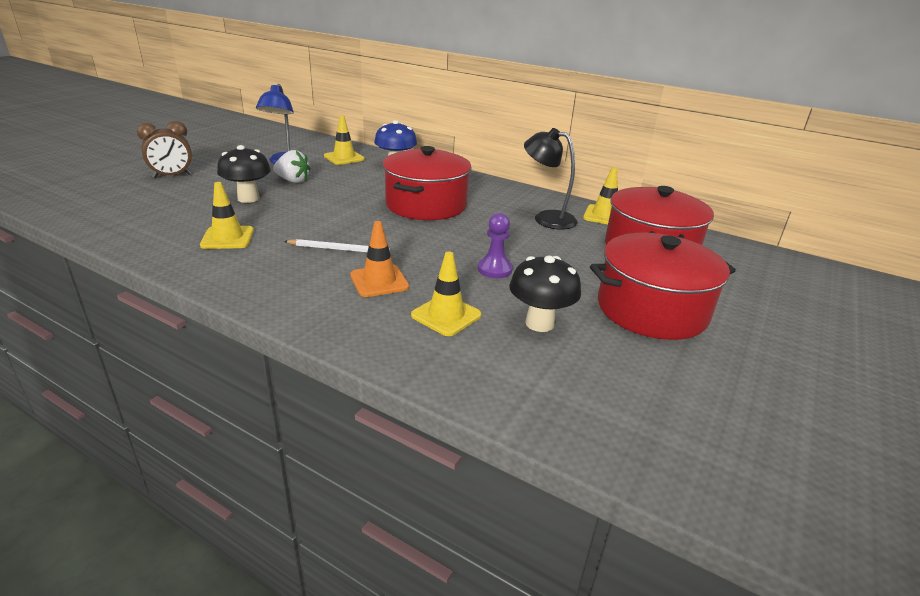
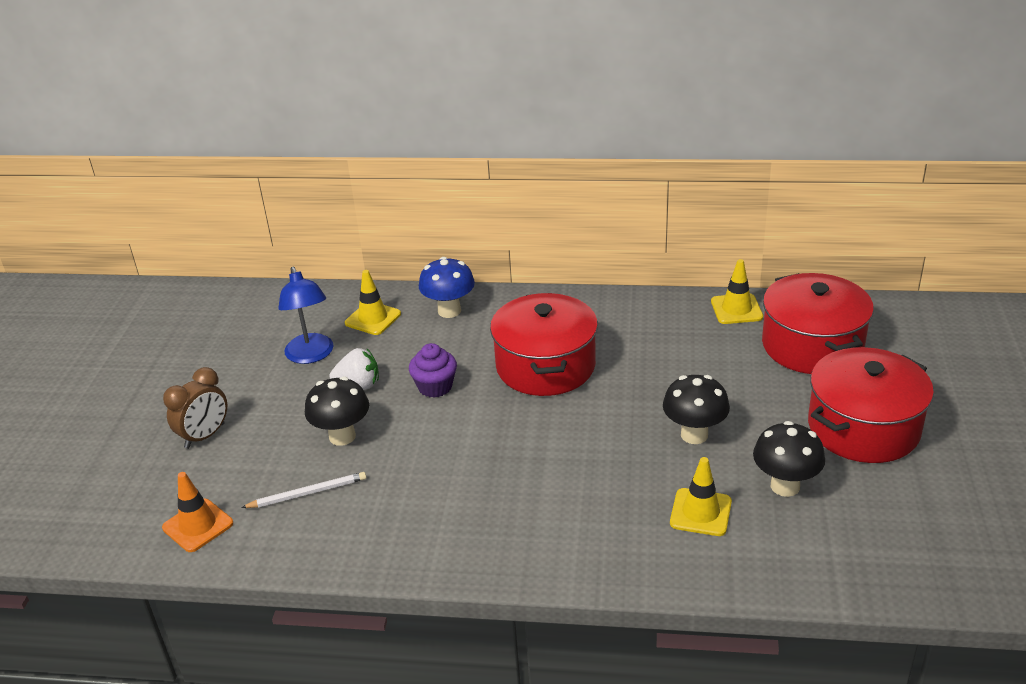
camera: 20 degrees left, 5 degrees up
(227, 238) = (392, 505): yellow traffic cone -> none
(338, 249) = (522, 472): white pencil -> white pencil (307, 493)
(339, 194) = (435, 387): none -> purple cupcake
(379, 281) = (603, 497): orange traffic cone -> orange traffic cone (198, 525)
(494, 269) = (694, 435): purple pawn -> black mushroom
(546, 218) = (684, 337): black lamp -> none

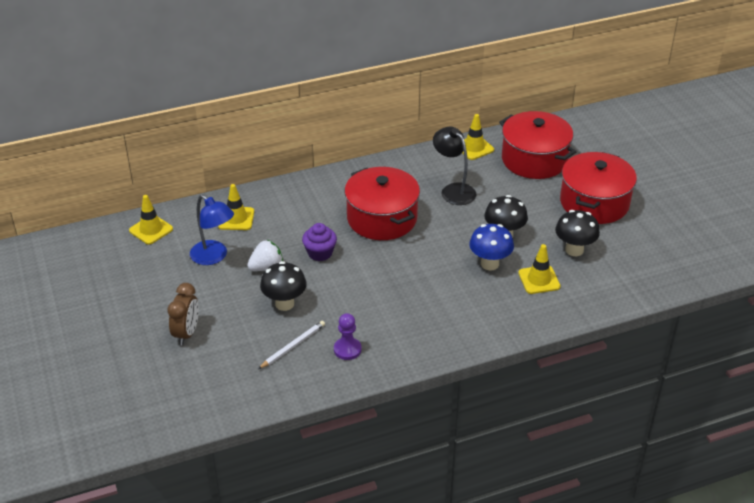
camera: 30 degrees left, 5 degrees up
(198, 525) = (236, 390): orange traffic cone -> none
(272, 305) = (151, 230): none -> yellow traffic cone
(368, 521) = (347, 349): none -> purple pawn
(449, 311) = (286, 199): blue mushroom -> blue mushroom (489, 264)
(667, 356) = (453, 190): none -> black lamp

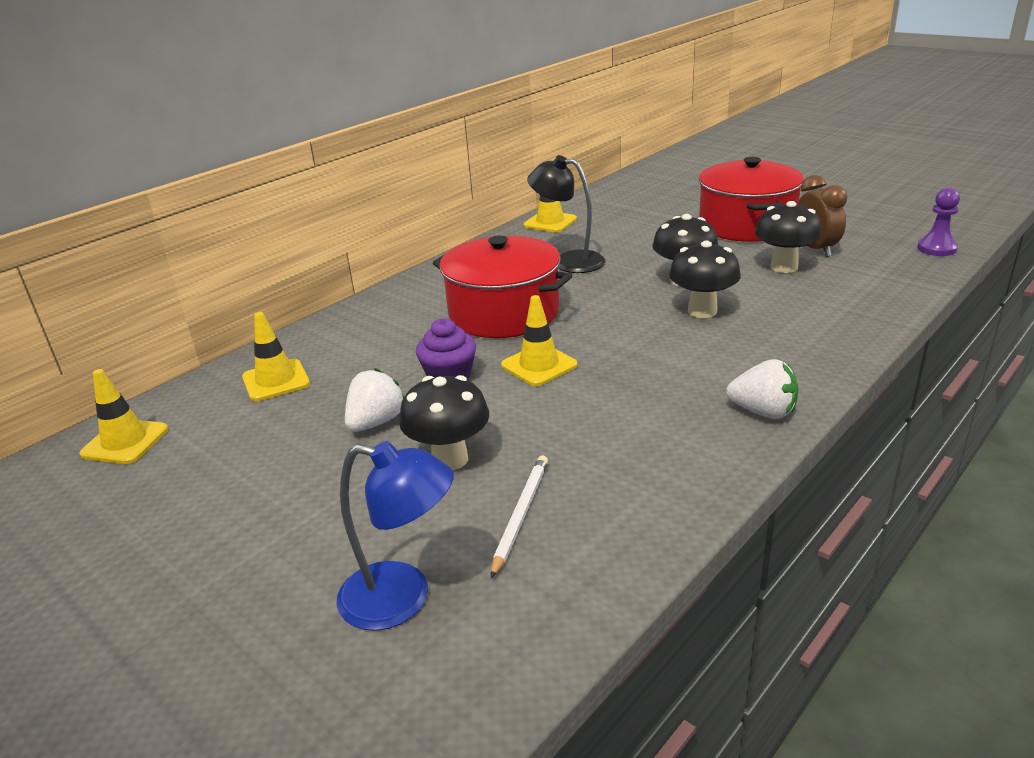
camera: 25 degrees left, 10 degrees down
(186, 333) = (295, 576): brown clock -> brown clock (816, 249)
(214, 257) = (270, 440): blue lamp -> blue lamp (402, 599)
(347, 349) = (620, 483): purple pawn -> purple pawn (936, 248)
(450, 342) = (763, 412): none -> white strawberry
(489, 264) = (702, 311): blue mushroom -> black mushroom
(534, 160) = (632, 213): red pot -> none
(539, 280) = (784, 306): yellow traffic cone -> yellow traffic cone (539, 365)

